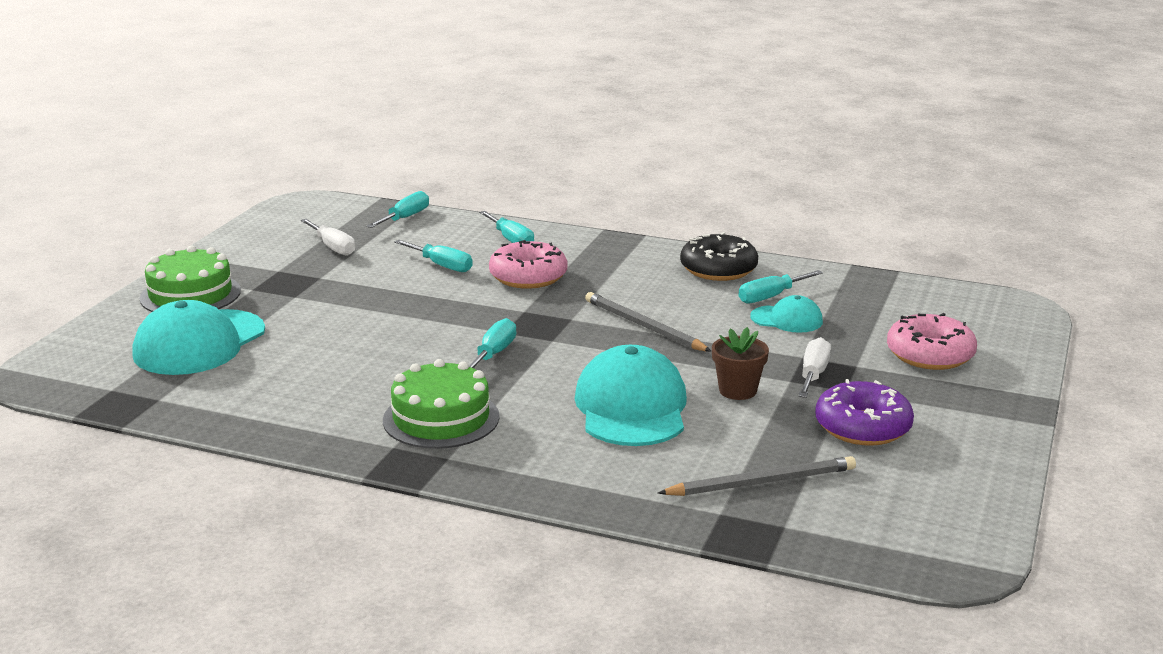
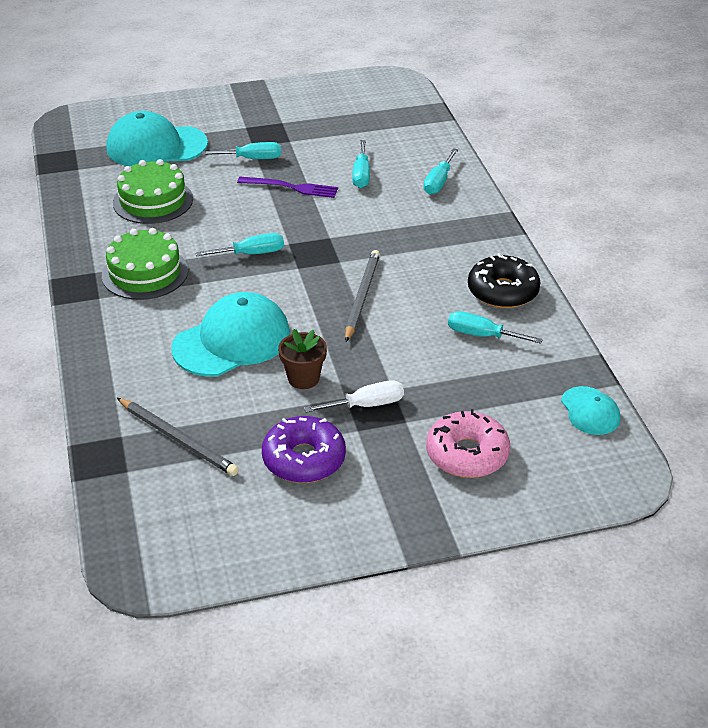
camera: 55 degrees right, 15 degrees up
(190, 294) = (214, 111): green cake -> green cake (153, 201)
(333, 247) = (339, 123): white screwdriver -> none
(405, 218) = (420, 126): turquoise screwdriver -> turquoise screwdriver (252, 159)
(408, 301) = (291, 187): none -> purple fork
(528, 277) = (385, 215): pink donut -> none
(787, 319) = (449, 358): turquoise cap -> turquoise cap (590, 411)

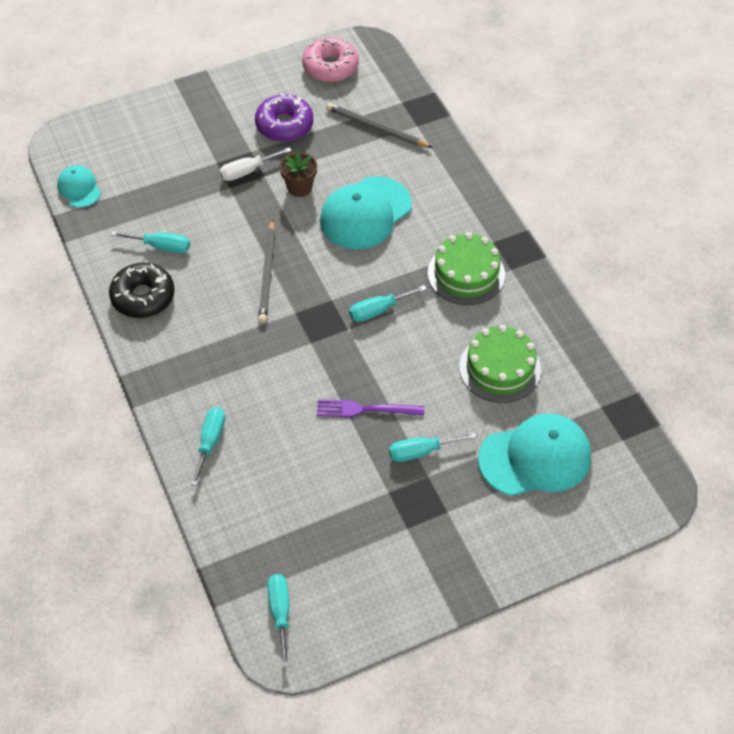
camera: 170 degrees right, 15 degrees up
(361, 175) = (295, 442): turquoise screwdriver -> turquoise screwdriver (280, 613)
(467, 454) = (171, 143): pink donut -> pink donut (330, 67)

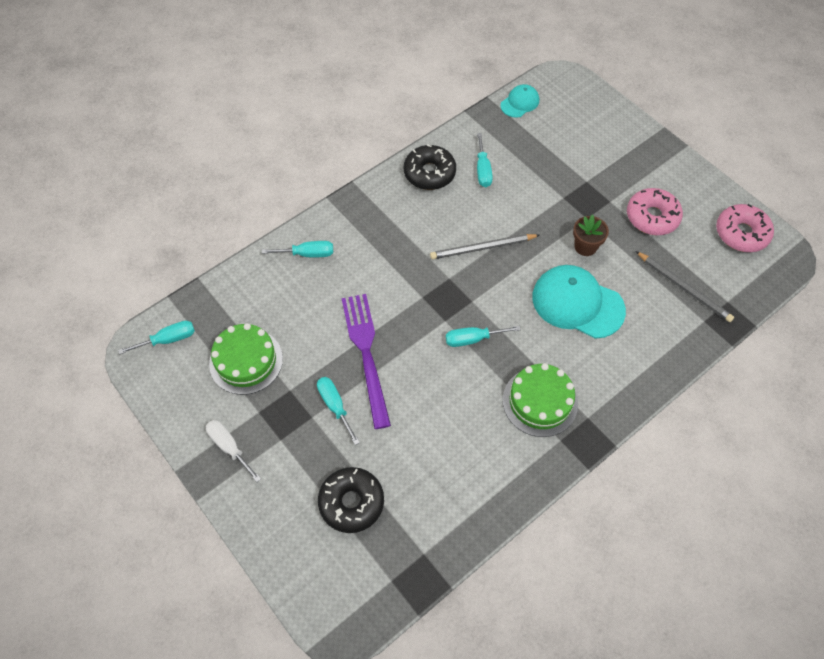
camera: 75 degrees right, 5 degrees up
(247, 171) = (586, 205): white screwdriver -> white screwdriver (229, 447)
(284, 125) = (652, 217): purple donut -> pink donut
(365, 409) = (366, 353): purple fork -> purple fork, size x1.61
(376, 128) = (684, 288): grey pencil -> grey pencil turned 120 degrees clockwise
(378, 310) = (472, 339): turquoise screwdriver -> turquoise screwdriver turned 60 degrees counterclockwise
(500, 368) = (441, 453): green cake -> green cake (246, 361)
(535, 458) = (351, 502): turquoise cap -> black donut

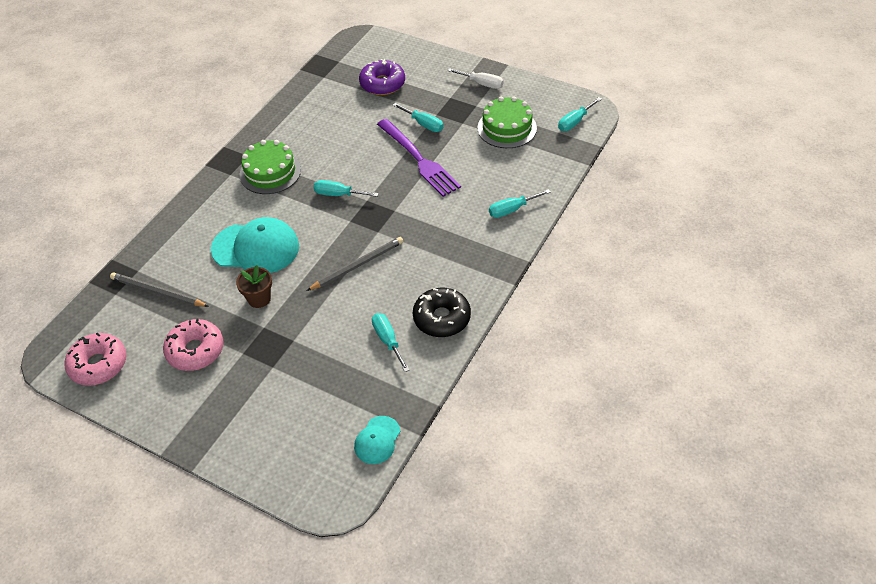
camera: 160 degrees right, 10 degrees down
(351, 502) = (382, 84): black donut -> purple donut
(472, 339) = (338, 194): turquoise screwdriver -> turquoise screwdriver turned 135 degrees counterclockwise

